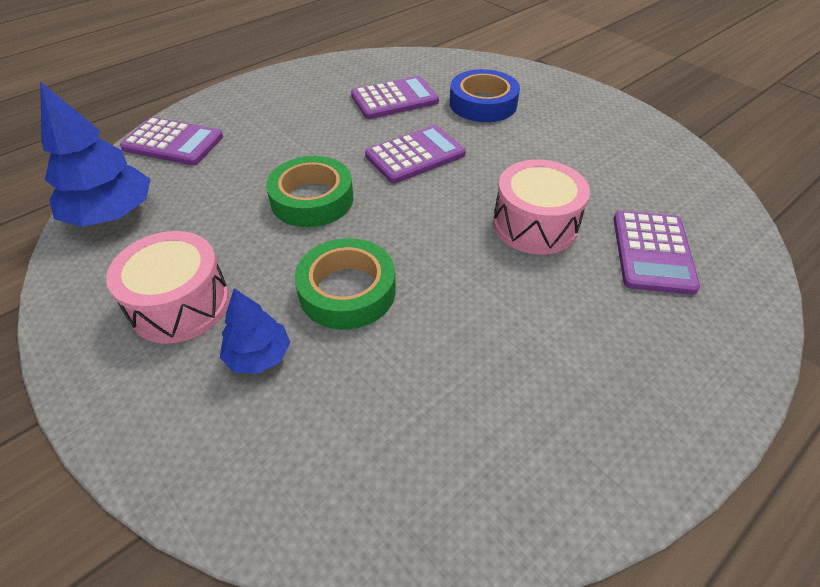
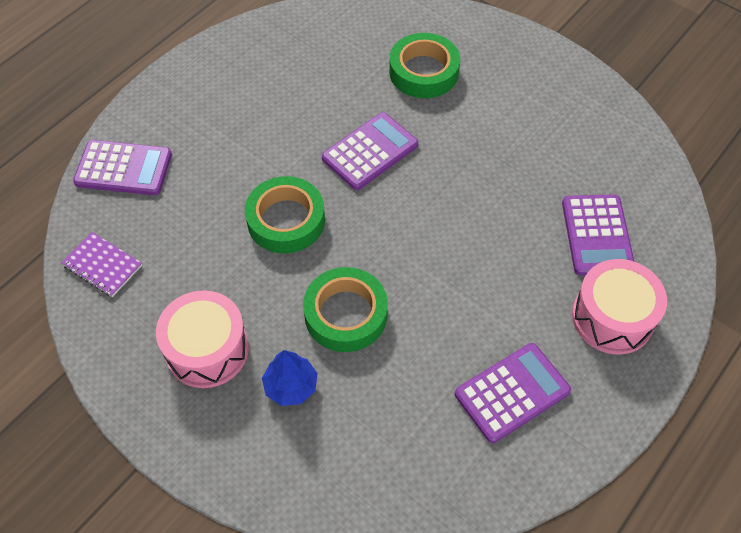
camera: 10 degrees left, 10 degrees up
(112, 214) = (102, 265): blue tree -> purple notebook
(394, 99) = (332, 77): purple calculator -> purple calculator (512, 392)
(483, 103) = (423, 72): blue tape -> green tape
(535, 225) = (494, 220): pink drum -> pink drum (612, 317)

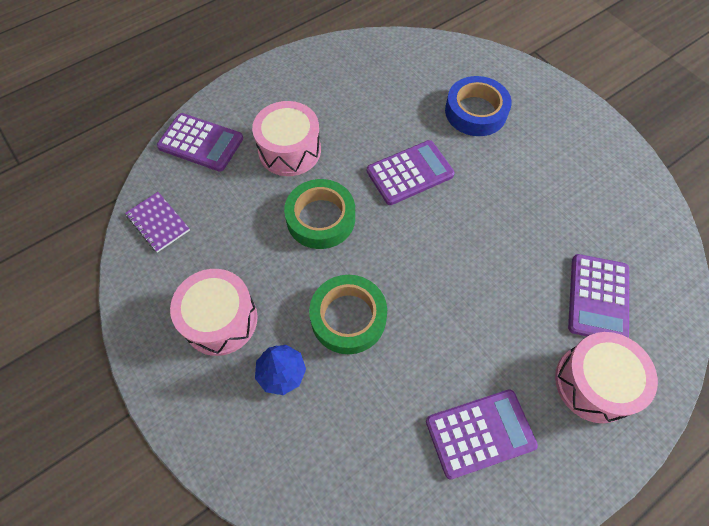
camera: 15 degrees right, 5 degrees up
(229, 155) = (289, 150): none -> pink drum
(423, 72) = (475, 112): green tape -> blue tape

